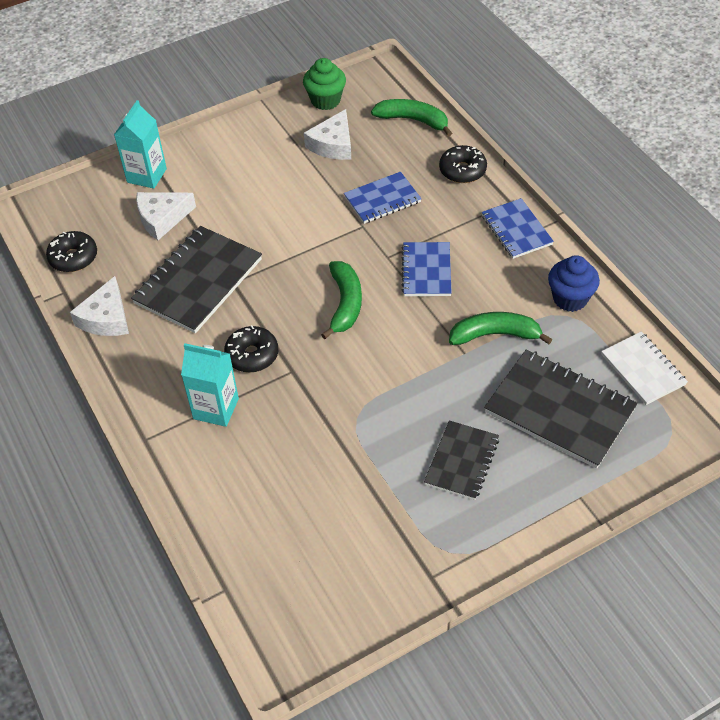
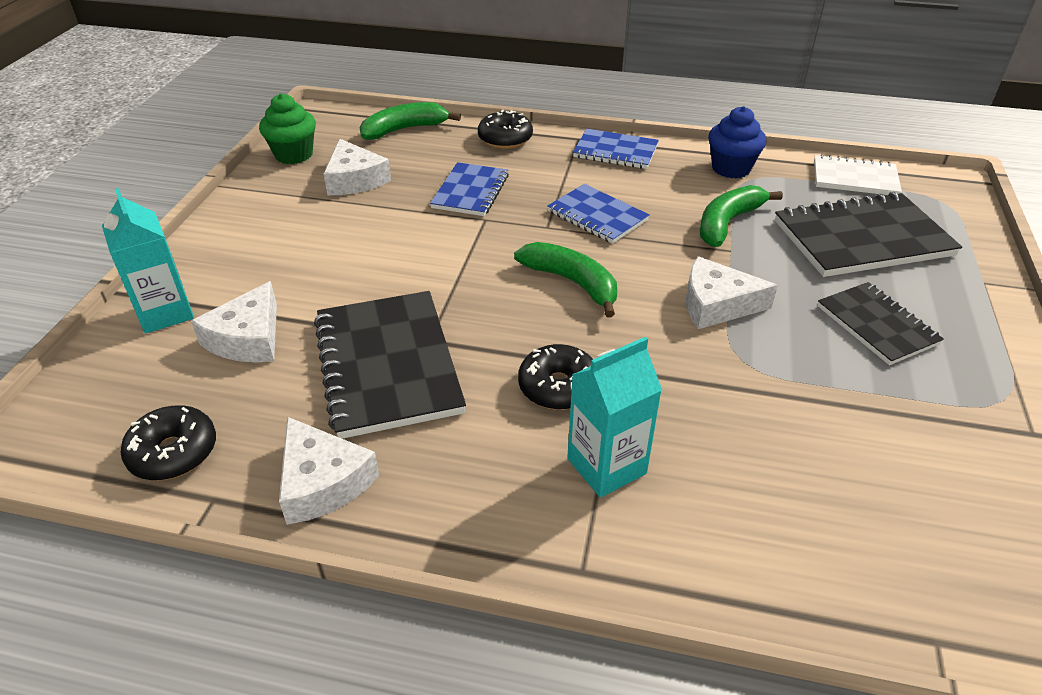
camera: 50 degrees left, 10 degrees down
(397, 377) = (716, 304): none -> white cheese

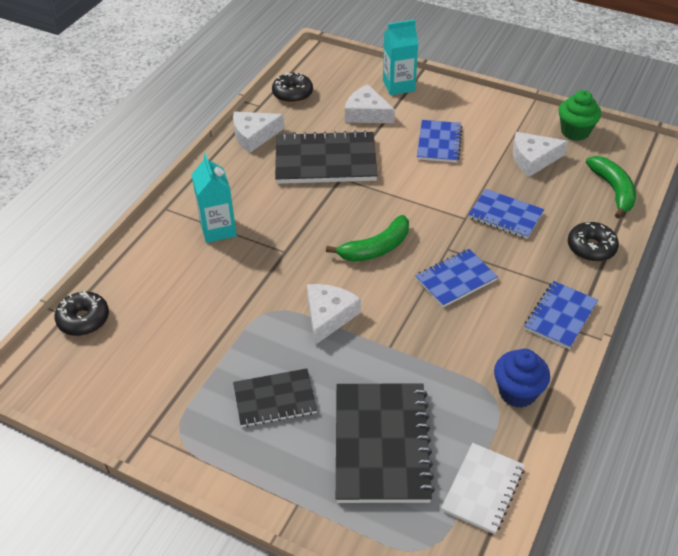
camera: 105 degrees right, 5 degrees up
(326, 255) = (439, 143): none -> blue notebook
(558, 387) = (282, 223): black donut -> black donut (84, 319)
(728, 223) = (427, 358): green banana -> none

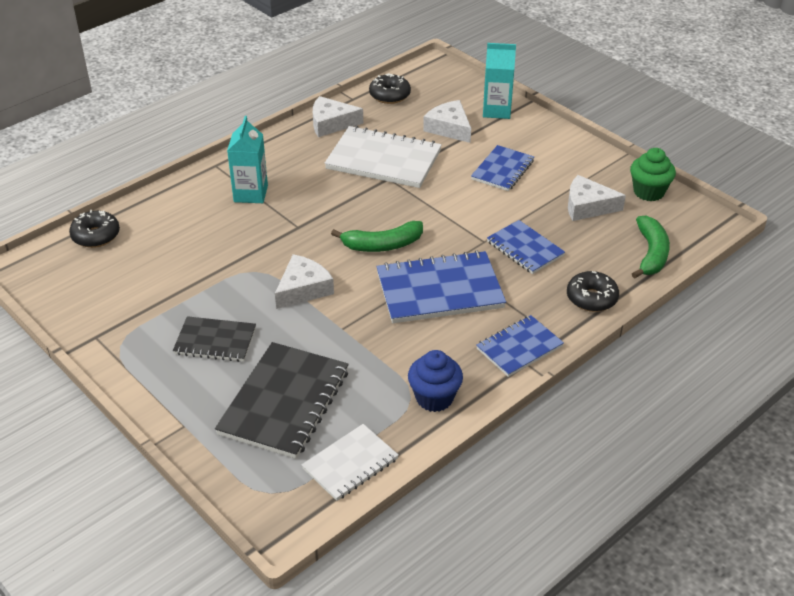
camera: 20 degrees right, 5 degrees down
(325, 161) = (383, 160): black notebook -> white notebook
(456, 279) = (439, 290): blue notebook -> blue notebook, size x1.66

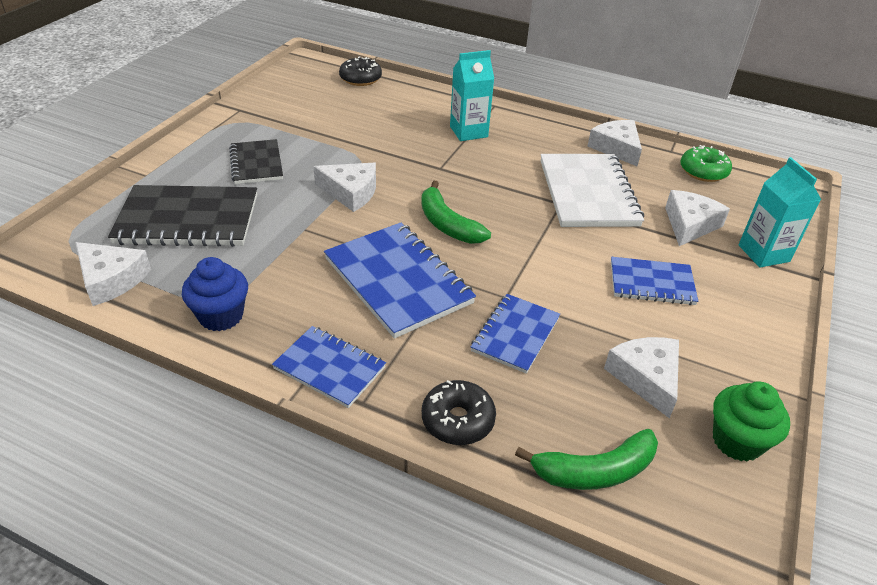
camera: 65 degrees right, 0 degrees up
(350, 464) = (111, 279): white notebook -> white cheese
(389, 95) = (703, 171): black donut -> green donut

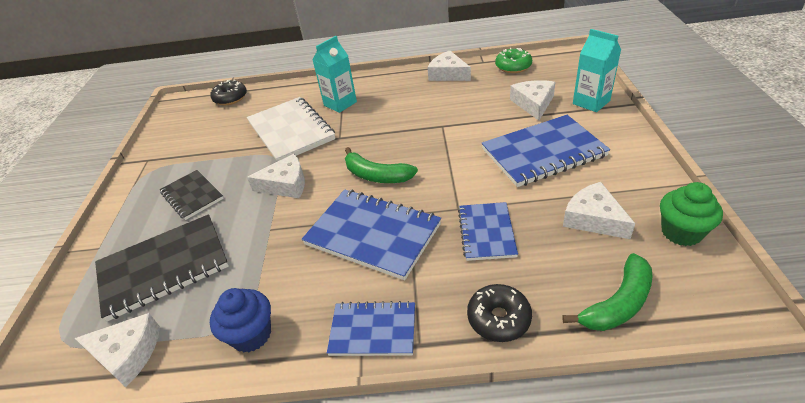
camera: 20 degrees left, 0 degrees up
(588, 193) = (454, 111): white notebook -> white notebook (291, 131)
(651, 283) = (543, 153): blue notebook -> blue notebook, size x1.66

